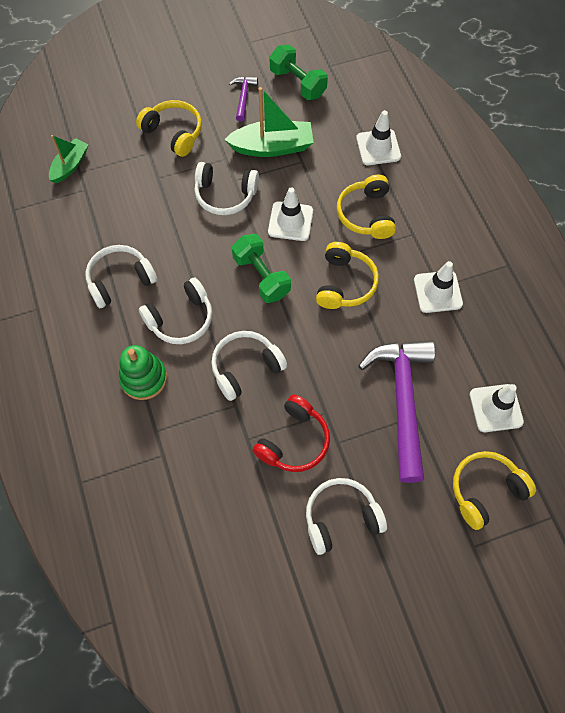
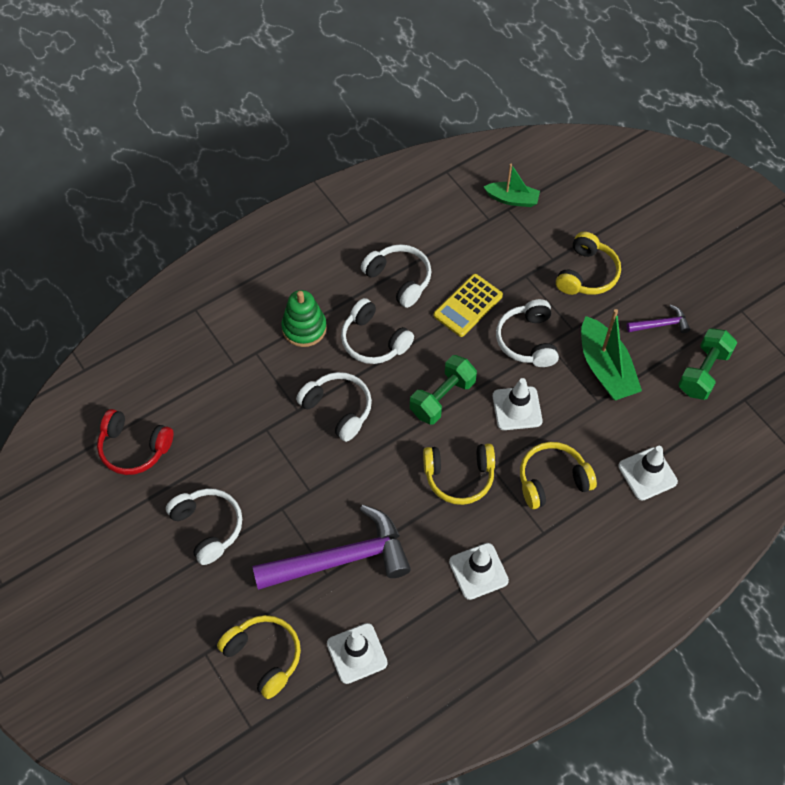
camera: 75 degrees right, 5 degrees down
(171, 231) = (468, 305): none -> yellow calculator
(294, 441) = (274, 469): red headphones -> red headphones (134, 448)

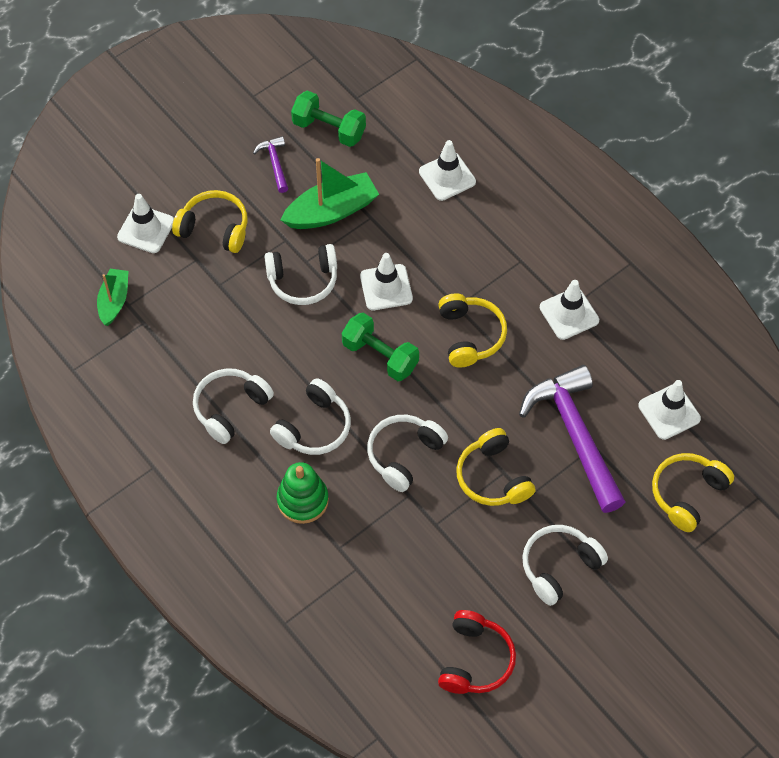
camera: 95 degrees left, 0 degrees up
(468, 305) = (262, 338): yellow calculator -> none
(552, 480) = (463, 255): yellow headphones -> yellow headphones (493, 477)
(586, 223) = (146, 229): none -> white traffic cone

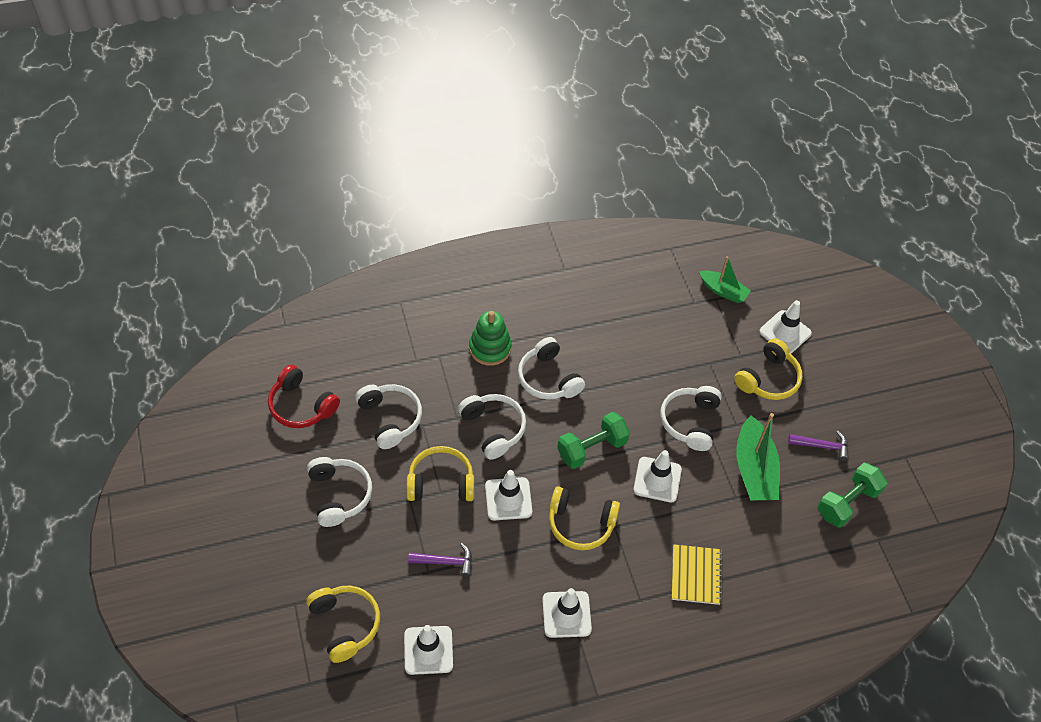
camera: 110 degrees right, 5 degrees down
(230, 408) = (592, 331): white headphones -> white headphones (390, 419)
(447, 177) = (758, 578): white traffic cone -> white traffic cone (508, 499)
(471, 225) = (696, 575): none -> yellow notebook
(575, 435) = (445, 562): purple hammer -> purple hammer, size x0.45

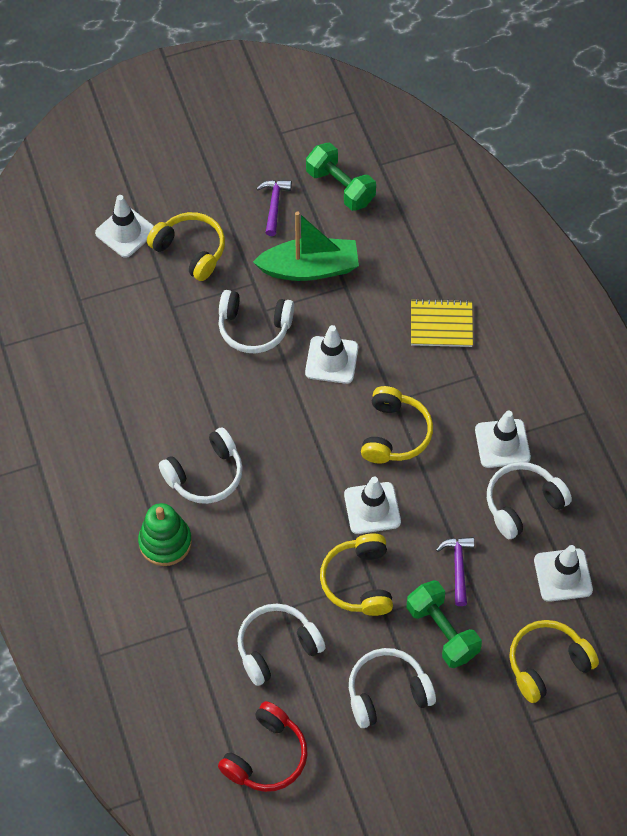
camera: 90 degrees left, 5 degrees up
(493, 428) = (281, 530): white headphones -> white headphones (522, 504)
(591, 448) = (298, 426): green dumbbell -> green dumbbell (442, 631)
(723, 291) = (67, 292): green boat -> none

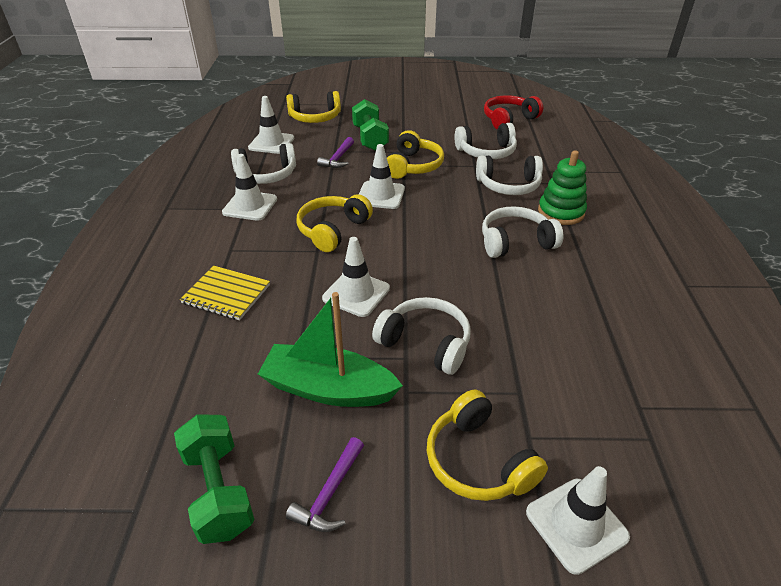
camera: 160 degrees left, 20 degrees down
(387, 692) = (421, 125): white headphones -> white headphones (508, 185)

